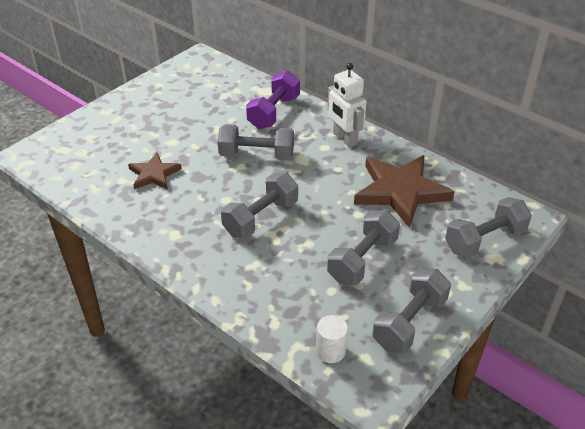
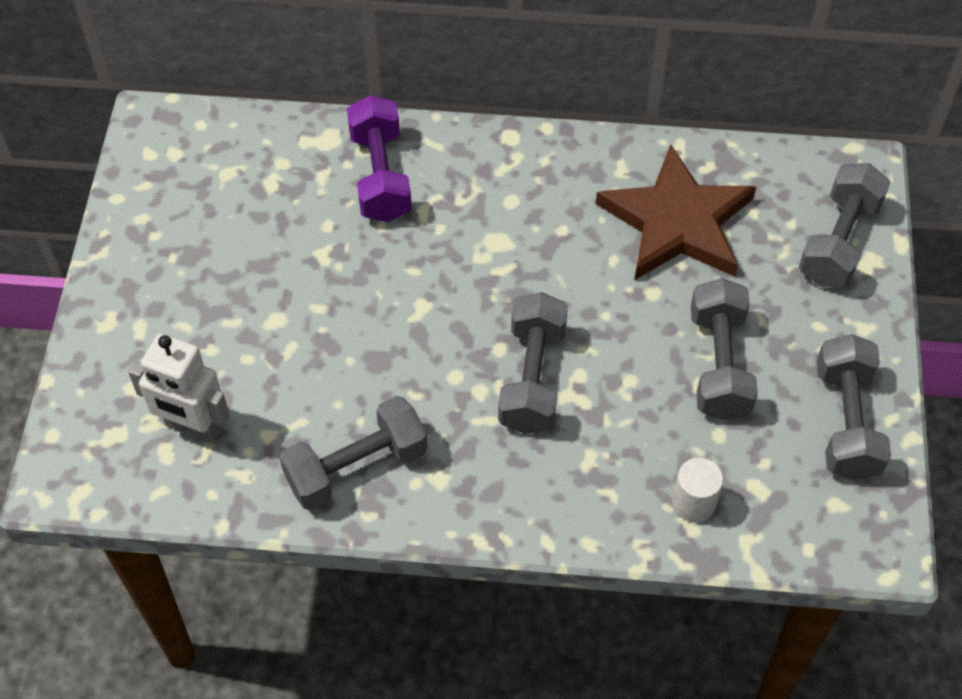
camera: 35 degrees left, 15 degrees up
(154, 174) = (307, 396): brown star -> none
(256, 155) = (428, 272): grey dumbbell -> grey dumbbell (356, 467)
(331, 351) = (790, 522): white cylinder -> white cylinder (693, 503)
(344, 139) = (527, 170): white robot -> white robot (193, 427)

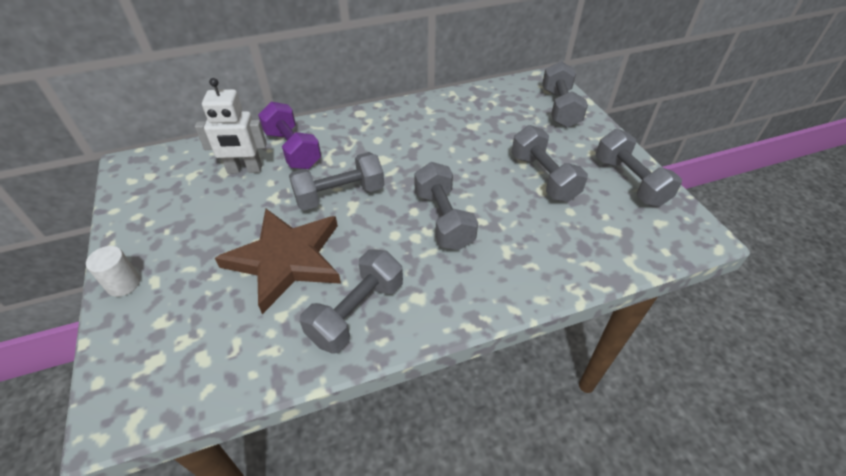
camera: 25 degrees left, 10 degrees down
(193, 427) = (219, 332): white robot -> white robot (245, 170)
(411, 283) = (340, 195): none -> grey dumbbell
(677, 222) = (474, 123): brown star -> brown star (286, 259)
(693, 503) = (584, 251): white cylinder -> white cylinder (123, 284)

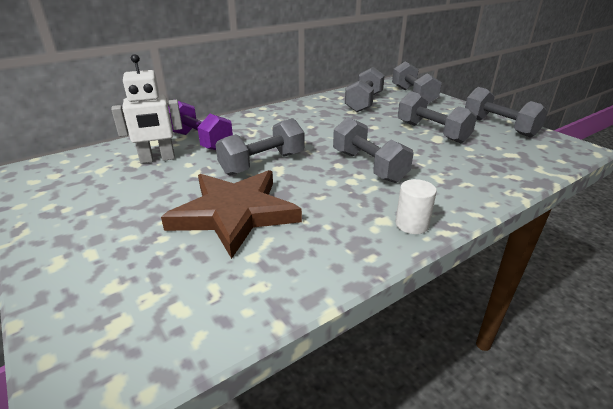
camera: 15 degrees left, 15 degrees down
(123, 284) = (52, 261): white cylinder -> white cylinder (412, 224)
(357, 312) = (331, 240): grey dumbbell -> grey dumbbell (364, 103)

